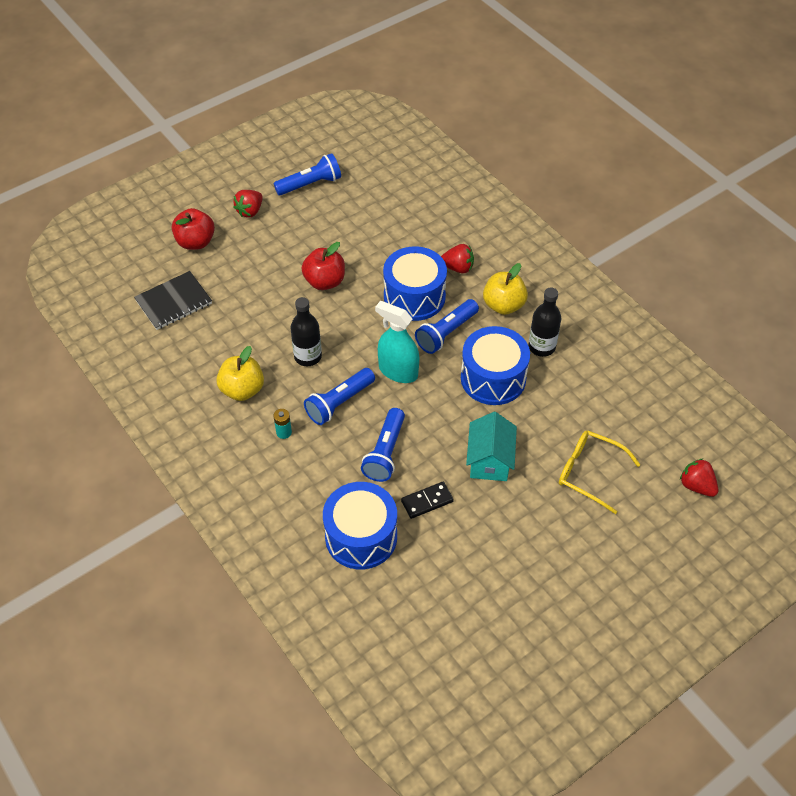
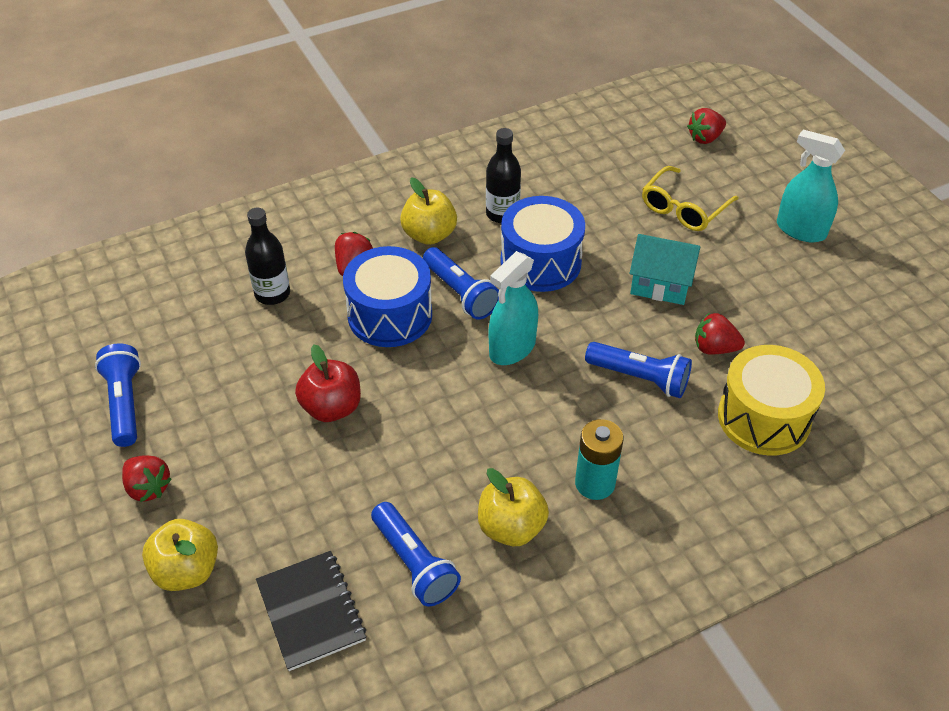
camera: 80 degrees left, 5 degrees down
(195, 242) = (187, 570): red apple -> yellow apple
(284, 432) = (595, 483): turquoise battery -> turquoise battery, size x1.82
(308, 356) = (466, 442): black bottle -> black bottle (272, 294)
(339, 403) = (553, 416): blue flashlight -> blue flashlight (414, 563)
(361, 536) = (763, 418): blue drum -> yellow drum
(427, 501) = (714, 348): black domino -> red strawberry
(589, 566) = (800, 230): none -> turquoise spray bottle

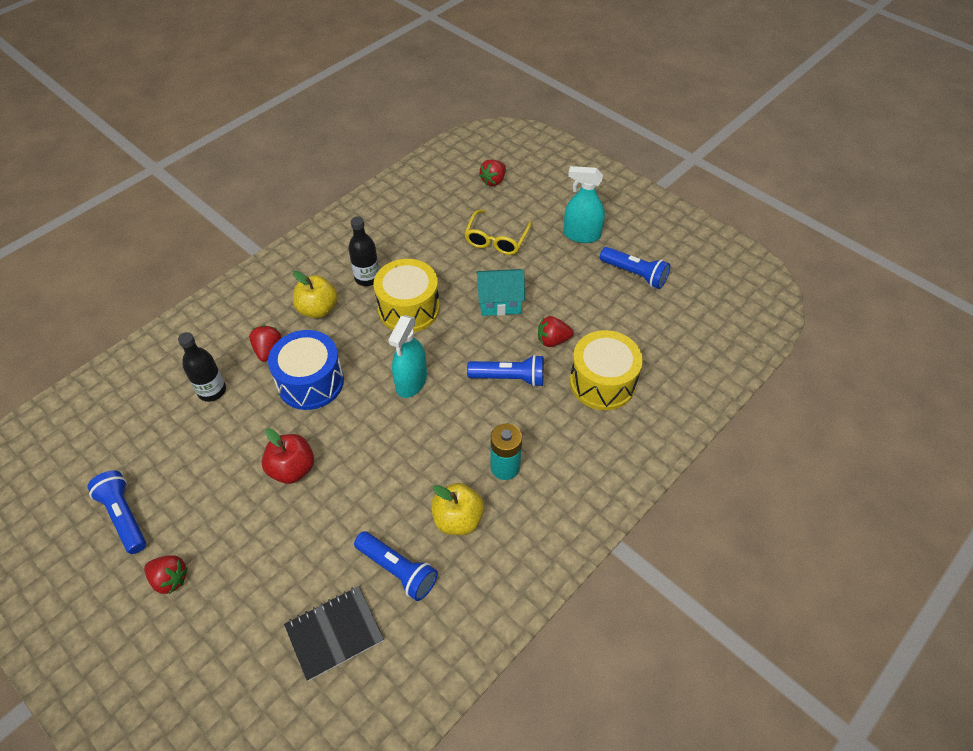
camera: 20 degrees left, 5 degrees up
(187, 570) = (226, 635): yellow apple -> none
(311, 611) = (334, 633): black notebook -> black notebook turned 75 degrees counterclockwise
(460, 293) = (358, 350): blue flashlight -> blue flashlight (634, 274)
(540, 262) = (408, 308): blue drum -> yellow drum

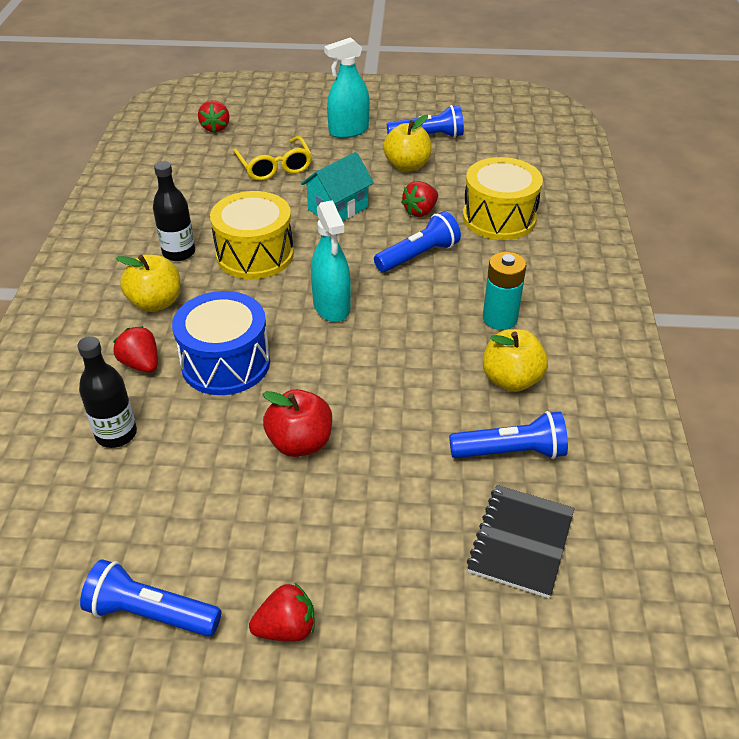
camera: 40 degrees left, 10 degrees down
(589, 293) = (407, 166): none -> yellow apple

